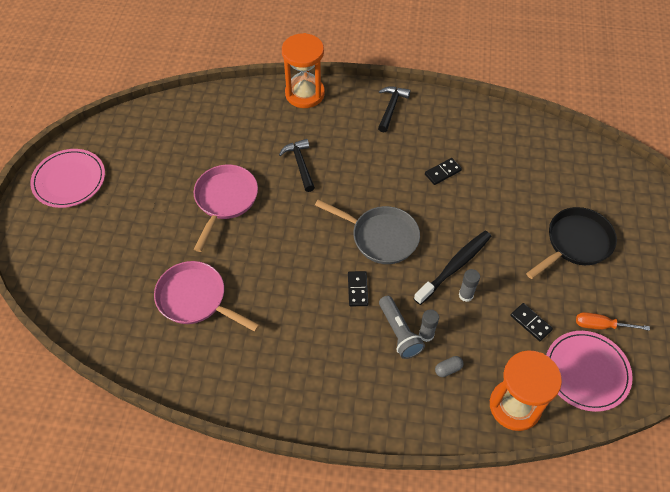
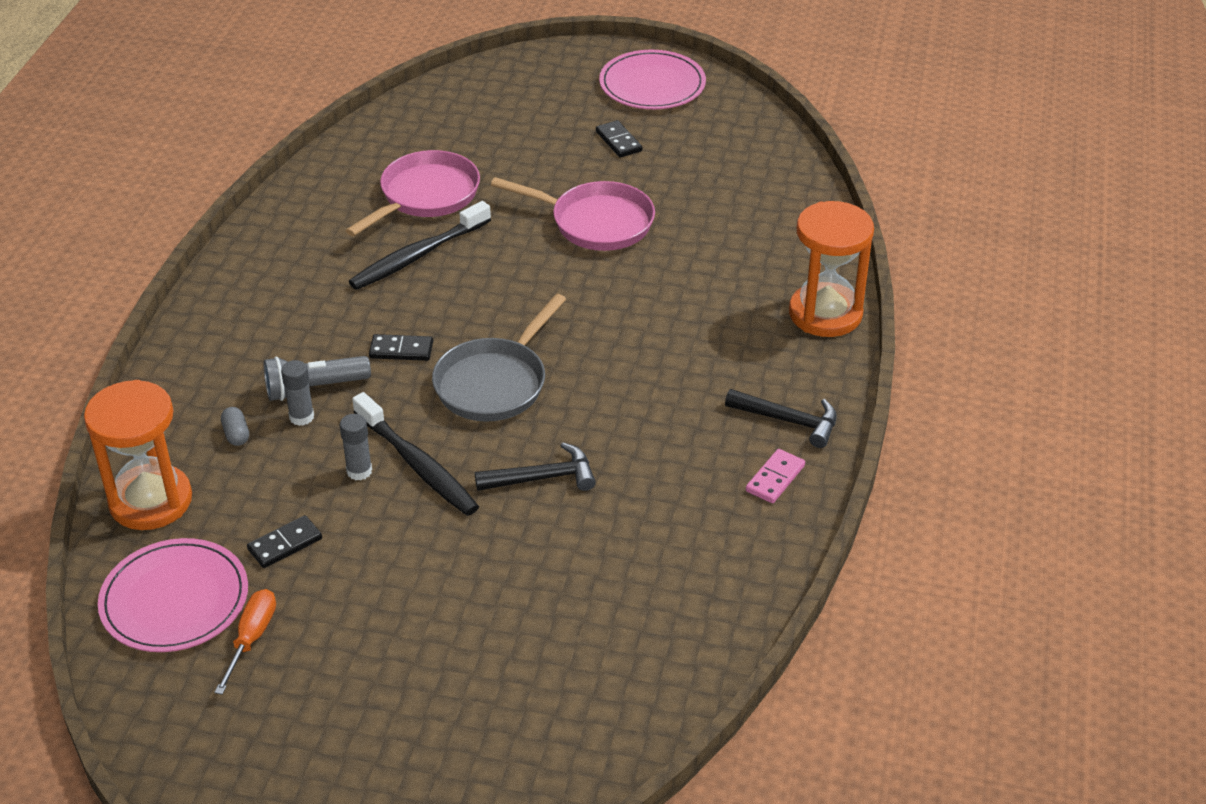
camera: 95 degrees right, 15 degrees down
(262, 294) = (418, 255): none -> black toothbrush
(300, 164) = (660, 302): black hammer -> black hammer (543, 478)
(433, 112) = (775, 478): none -> pink domino
(443, 172) = (623, 474): black domino -> black domino (618, 141)
(575, 243) = (430, 638): black pan -> none

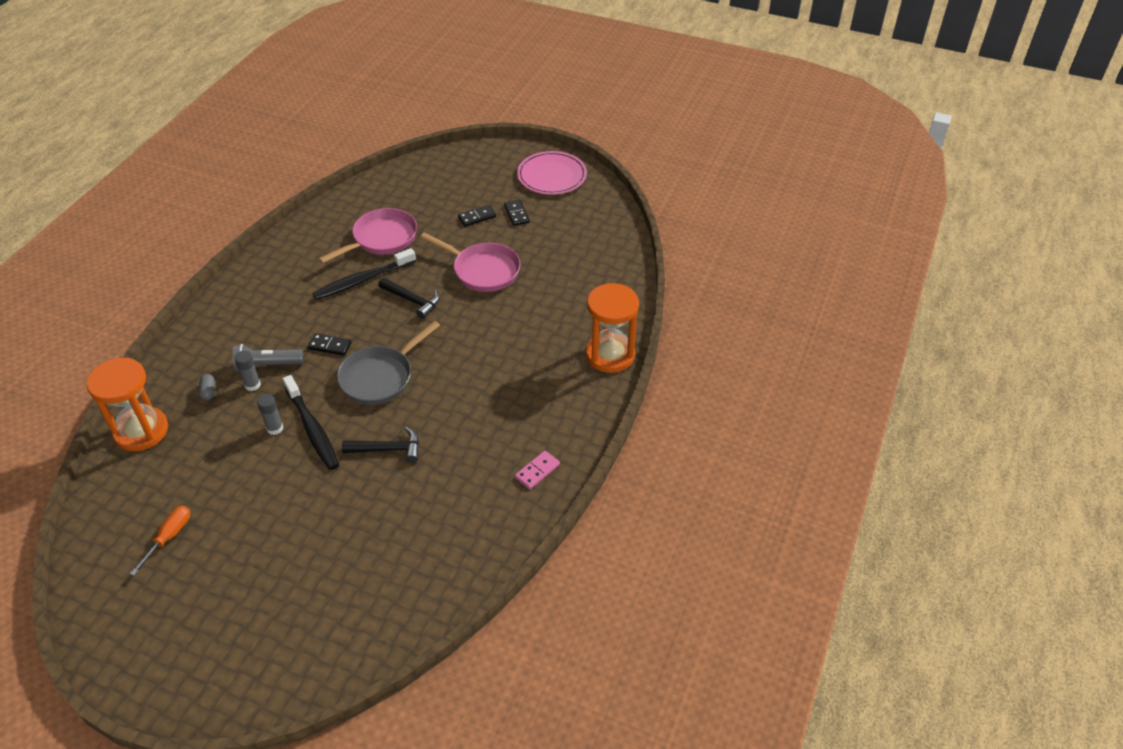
camera: 10 degrees right, 5 degrees up
(175, 599) = (132, 502): pink plate -> none
(285, 544) = (212, 473): black domino -> black domino (477, 217)
(788, 421) = (560, 430): black hammer -> black hammer (412, 301)

